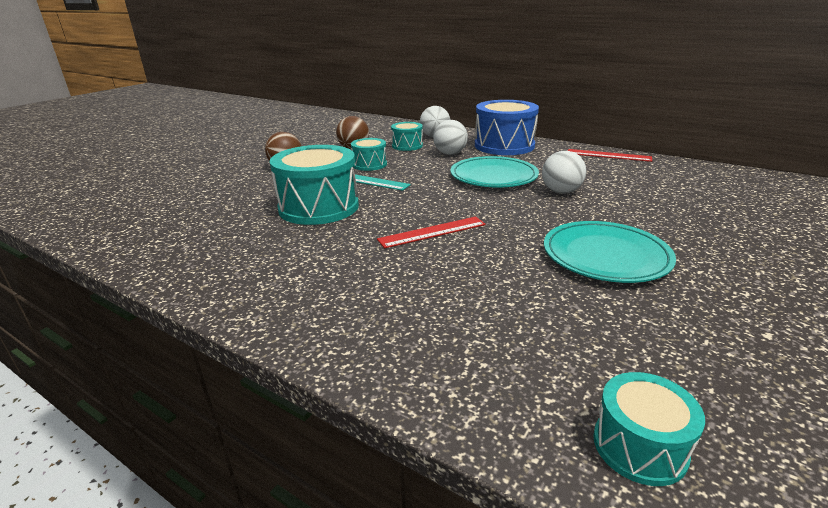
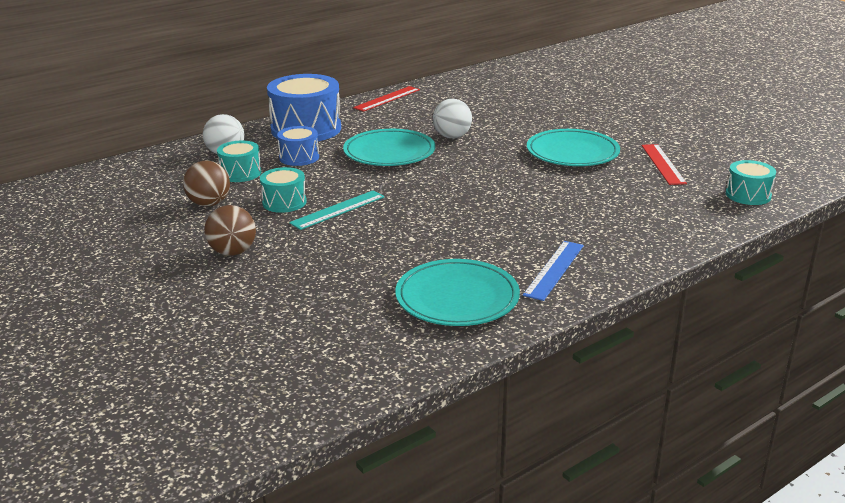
camera: 70 degrees left, 0 degrees up
(224, 249) = (457, 298): none -> turquoise plate
(288, 288) = (554, 270): none -> blue ruler
(319, 207) = (390, 243): turquoise drum -> none
(432, 232) = (491, 200): red ruler -> red ruler (662, 164)
(450, 154) = (299, 157): white ball -> blue drum

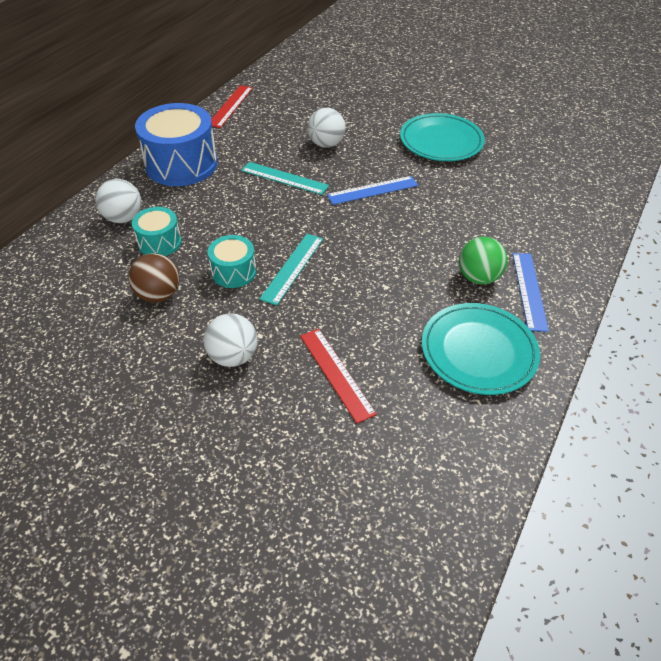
camera: 25 degrees left, 20 degrees up
(233, 252) = (233, 356): brown ball -> white ball
(299, 157) = (203, 205): blue drum -> none
(389, 152) = (284, 178): turquoise plate -> turquoise ruler
(465, 174) = (372, 190): none -> blue ruler
(510, 250) = (478, 277): none -> green ball
(662, 164) = (520, 139): red ruler -> red ruler (336, 373)
(748, 195) = (605, 160): turquoise drum -> none

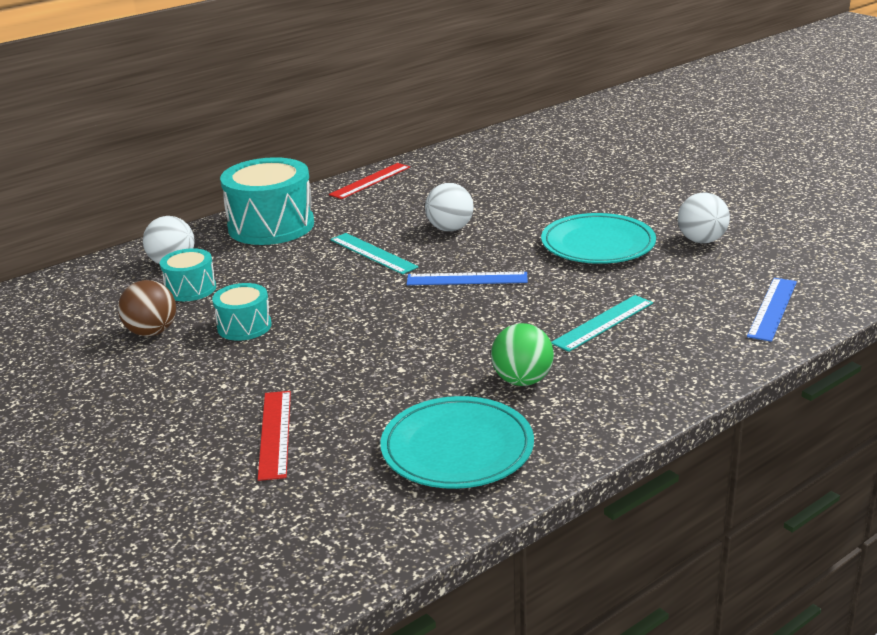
camera: 25 degrees right, 20 degrees down
(181, 164) = (271, 226): blue drum -> turquoise drum
(233, 356) = (180, 397): white ball -> white ball (701, 240)
(292, 268) = (310, 334): turquoise ruler -> turquoise ruler (603, 323)
(529, 290) = (577, 405): blue ruler -> blue ruler (772, 308)

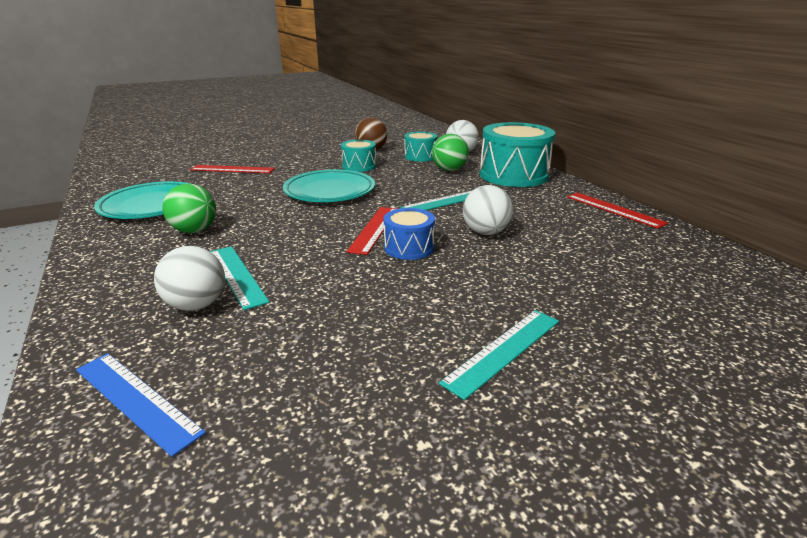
camera: 100 degrees right, 0 degrees up
(255, 263) = (449, 170): none -> green ball
(467, 279) = (374, 229): blue ruler -> red ruler
(501, 257) = (409, 247): none -> blue drum
(598, 244) = (409, 304): turquoise plate -> turquoise plate (329, 190)
(630, 212) = (504, 350): none -> turquoise ruler
(701, 240) = (376, 395): white ball -> white ball (197, 305)

